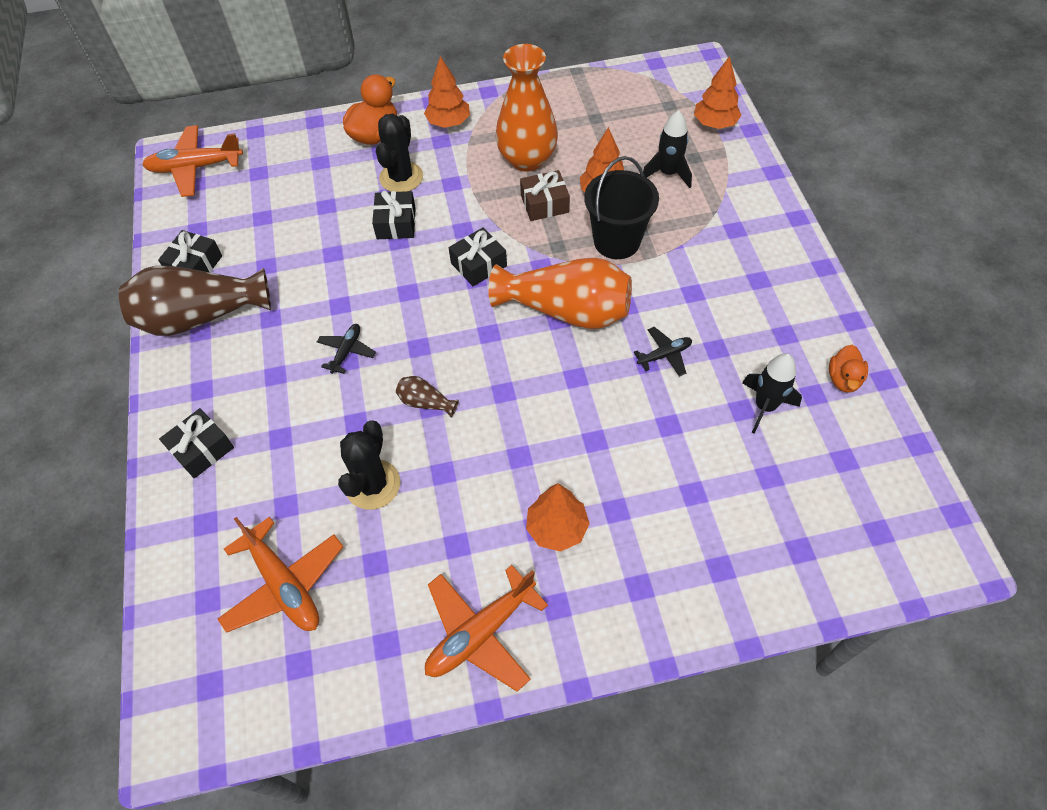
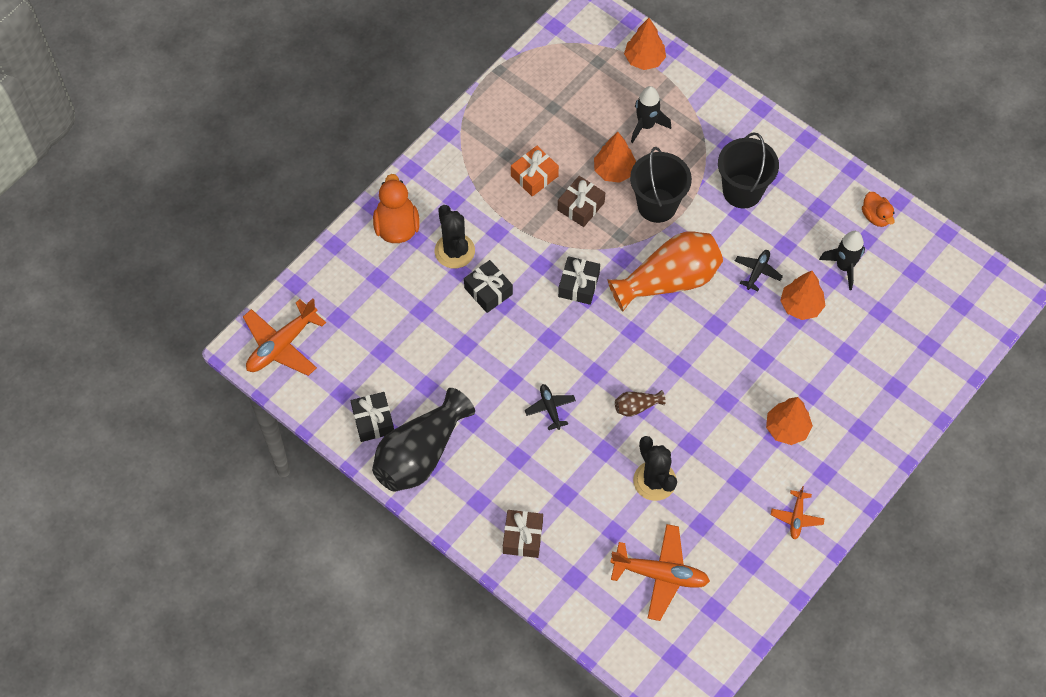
camera: 40 degrees left, 5 degrees up
(200, 316) = (420, 454): brown vase -> black vase
(202, 449) = (523, 537): black gift -> brown gift
(448, 123) = (444, 180): orange tree -> orange tree (801, 306)
(480, 632) = (796, 517): orange plane -> orange plane, size x0.54
(527, 159) = (534, 176): orange vase -> orange gift
(714, 276) = (742, 191): none -> black bucket

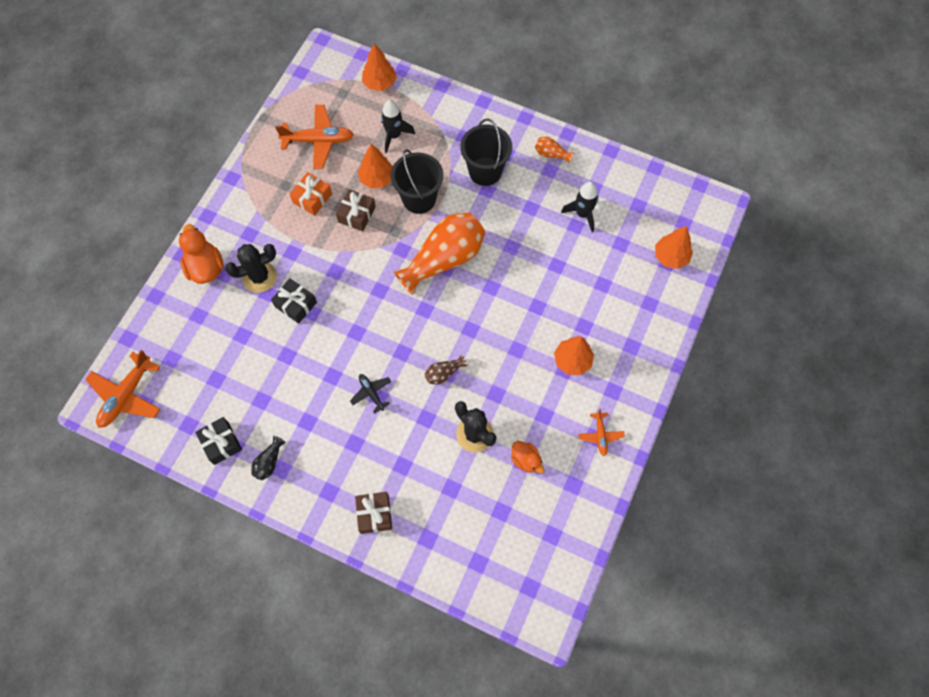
camera: 15 degrees left, 5 degrees up
(420, 454) = (269, 462): black vase -> black vase, size x0.42
(454, 251) = (259, 277): black cactus -> black cactus turned 75 degrees counterclockwise
(578, 285) = (370, 281): black gift -> none
(660, 575) = (500, 516): orange plane -> orange plane (318, 141)
(757, 271) = (514, 234): black plane -> none
(801, 306) = (556, 254): orange tree -> orange tree (670, 257)
(826, 189) = (551, 154): none -> orange vase
(876, 216) = (596, 167): orange duck -> orange duck (526, 460)

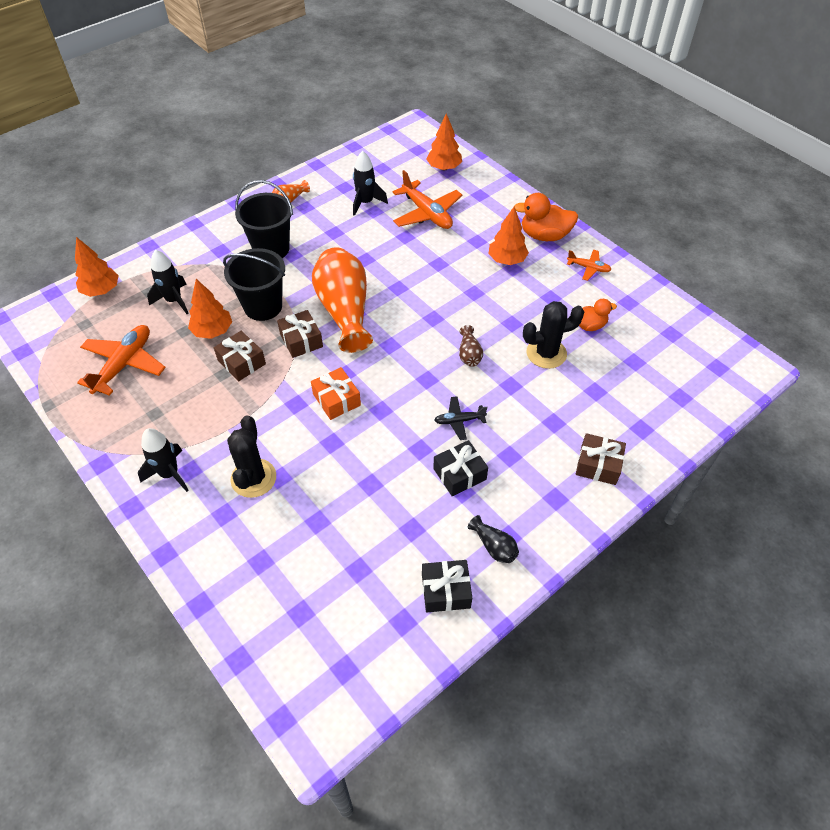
camera: 65 degrees left, 15 degrees down
(127, 395) = (321, 687): orange plane -> orange plane (427, 213)
(205, 268) = (201, 531): orange duck -> orange duck (544, 235)
(241, 223) = (169, 474): none -> black rocket
(296, 304) = (312, 454): black gift -> black gift (459, 474)
(312, 198) = (191, 394): orange gift -> orange gift (336, 400)
(398, 243) = (301, 340): none -> brown gift

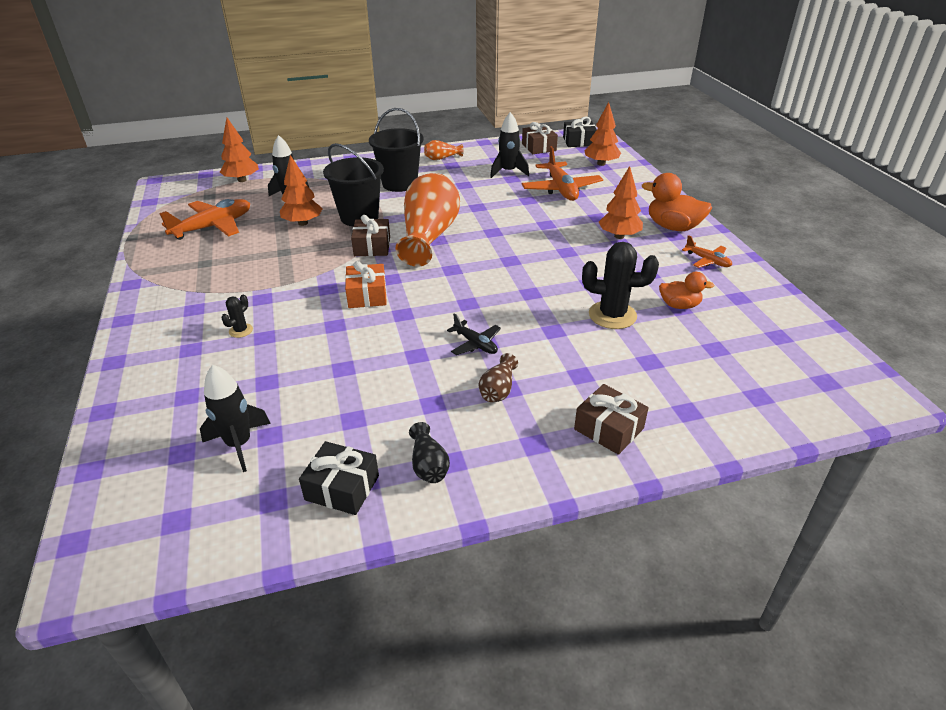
camera: 25 degrees right, 15 degrees down
(169, 474) = (175, 306): black rocket -> black rocket (239, 444)
(241, 362) = (307, 248): brown gift -> brown gift (539, 147)
(253, 478) = (241, 330): black cactus -> black cactus, size x0.48
(459, 421) = (475, 344): black plane -> black plane turned 150 degrees counterclockwise
(459, 474) = (441, 388): black gift -> black gift (579, 141)
(469, 354) = (526, 295): brown vase -> brown vase (498, 390)

